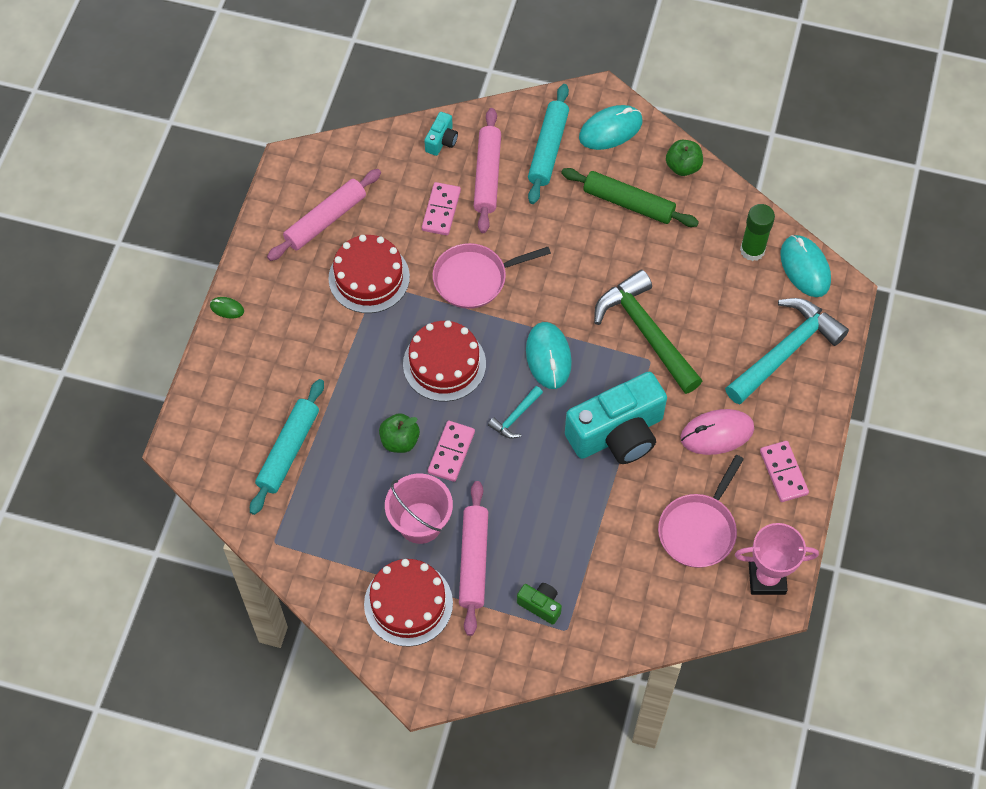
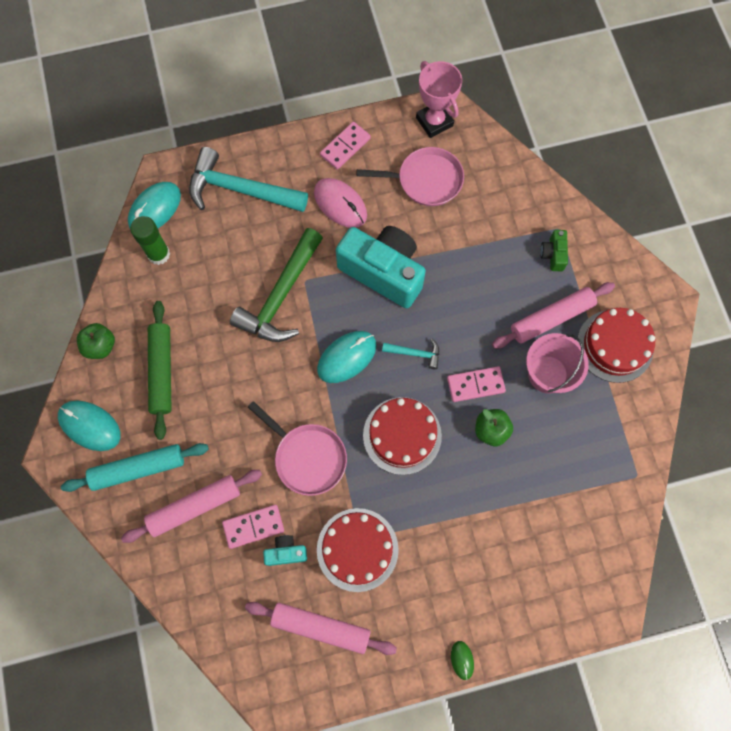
camera: 120 degrees left, 10 degrees up
(288, 450) = (556, 515): turquoise rolling pin -> none
(441, 141) = (177, 571): turquoise camera -> turquoise camera (286, 552)

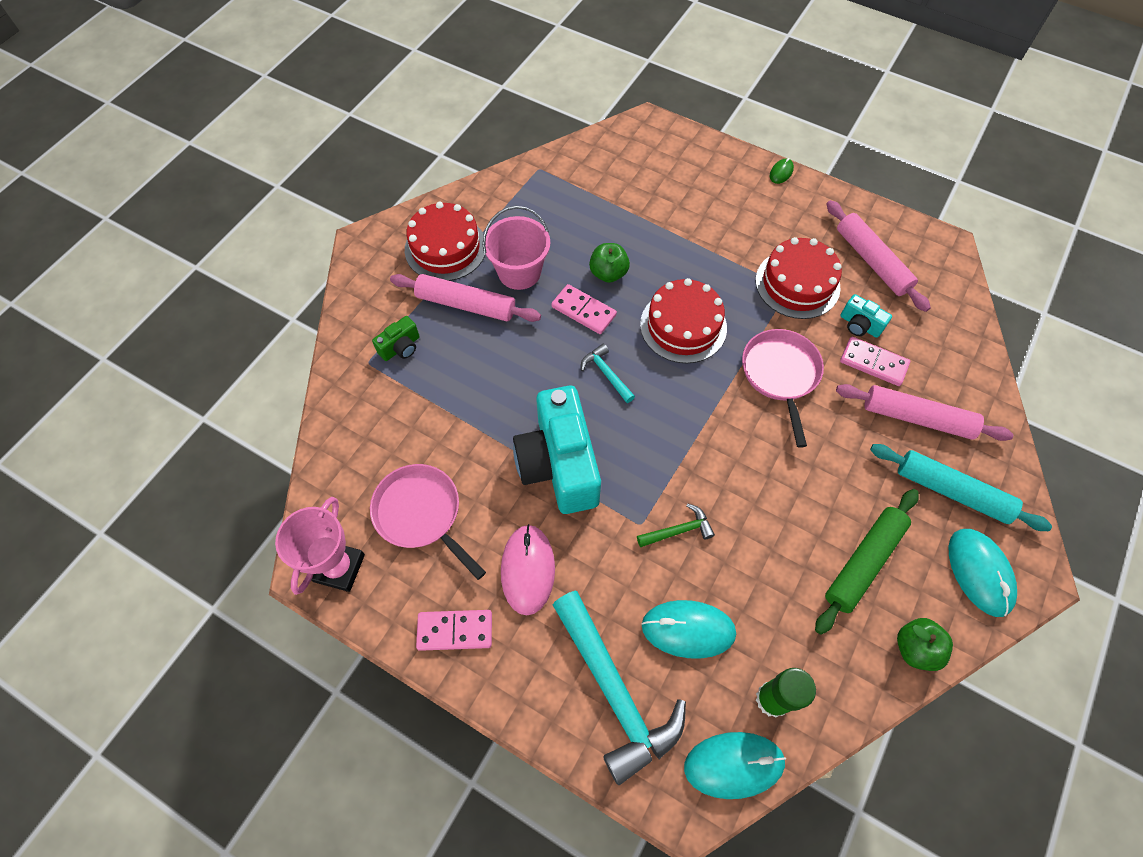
camera: 135 degrees left, 10 degrees down
(281, 296) = (678, 530): green hammer -> green hammer, size x0.46
(347, 357) = (669, 421): turquoise mouse -> turquoise mouse (688, 629)

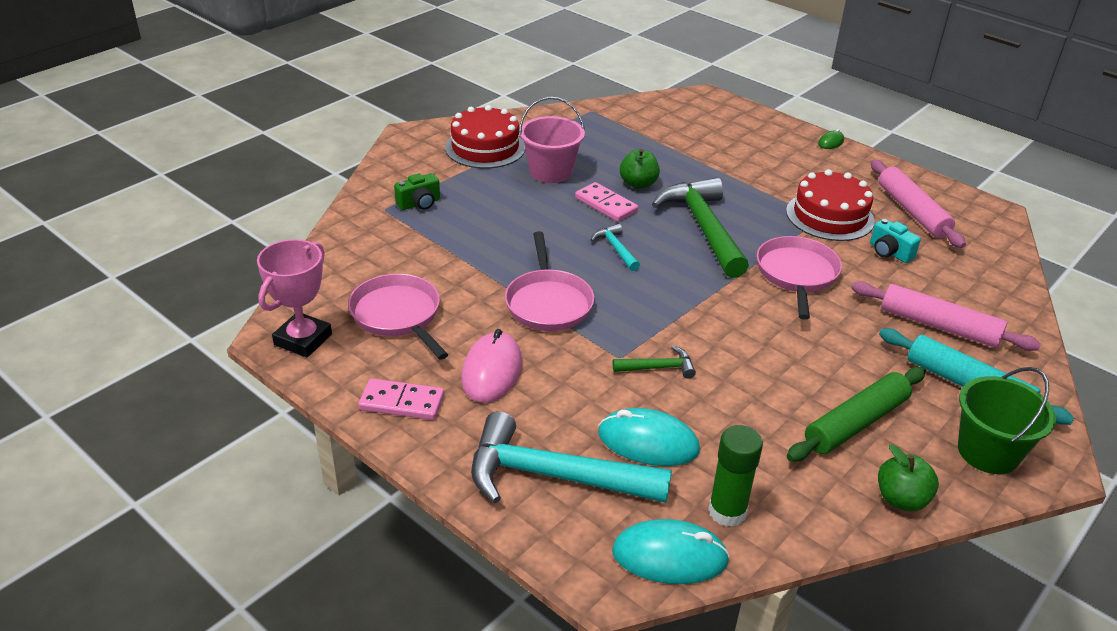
camera: 10 degrees right, 25 degrees down
(466, 304) = (492, 185): pink rolling pin -> none
(559, 464) = (548, 303): turquoise camera -> pink pan
(614, 692) = (554, 476): turquoise hammer -> turquoise hammer turned 120 degrees clockwise
(683, 326) = (704, 228): red cake -> green hammer
(873, 363) = (899, 280): pink domino -> none
(979, 572) = (988, 452): turquoise mouse -> green bucket

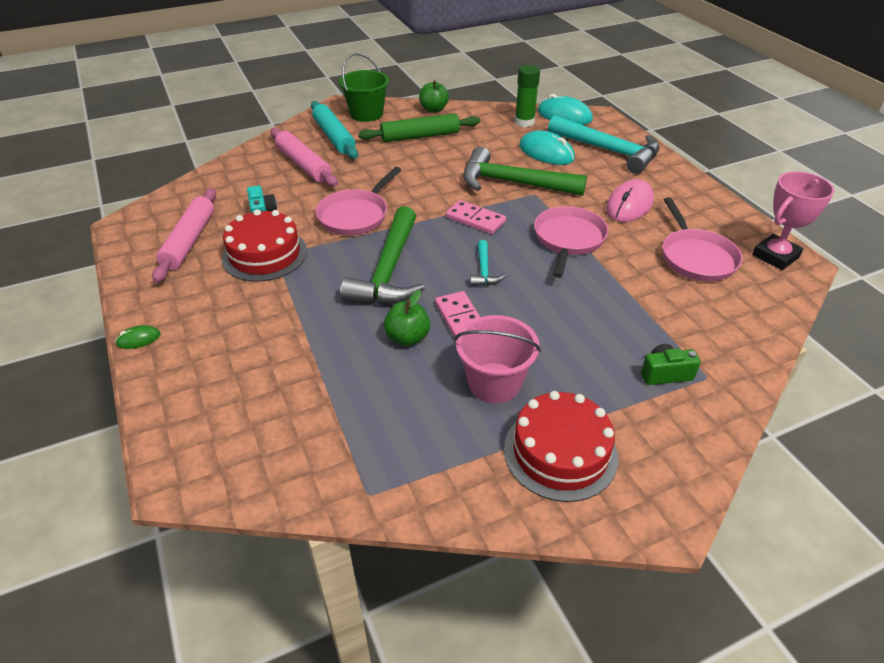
camera: 155 degrees left, 5 degrees up
(402, 402) = (696, 201): pink domino -> pink domino (475, 219)
(658, 368) = (513, 183): green hammer -> green hammer, size x2.20

